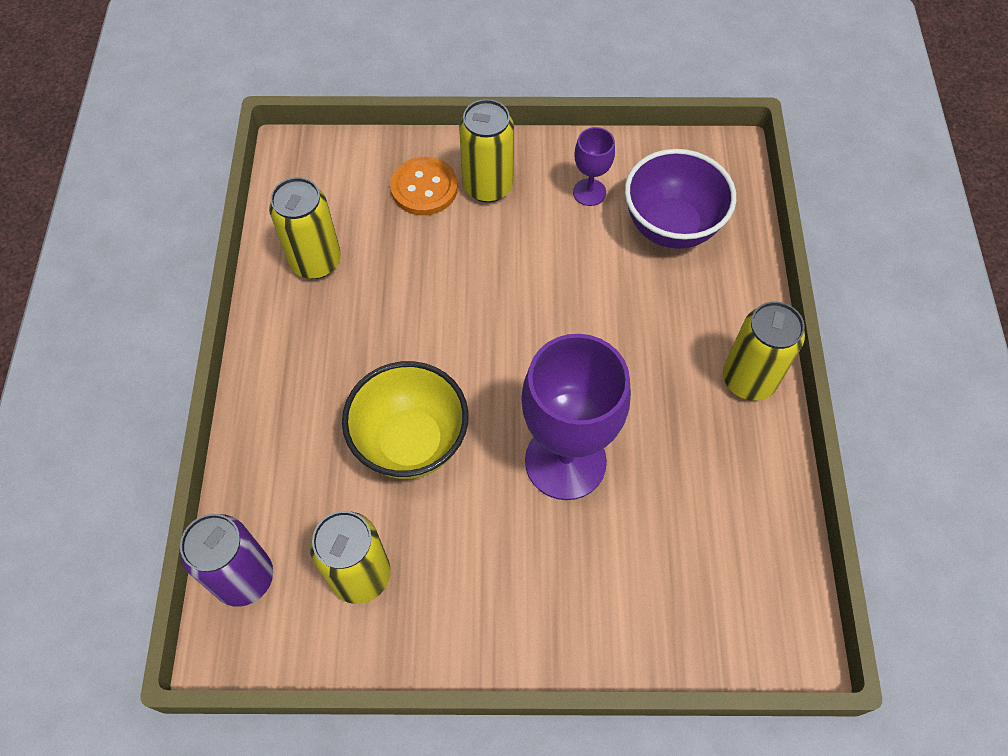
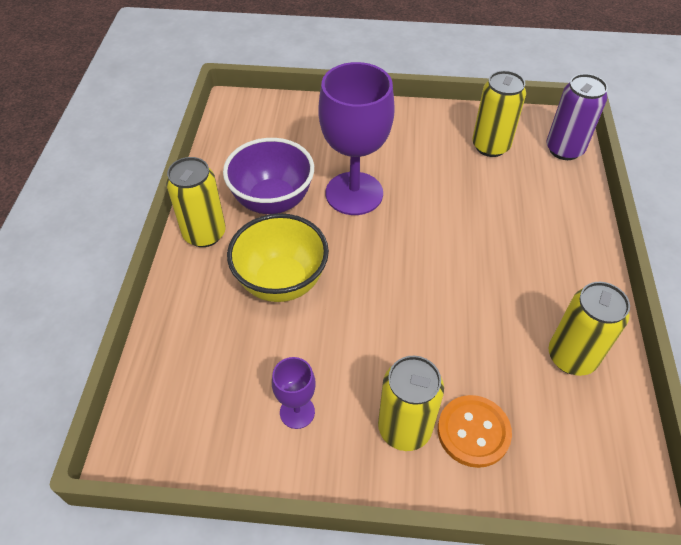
camera: 175 degrees left, 10 degrees down
(411, 442) = (465, 211): yellow bowl -> yellow bowl (281, 282)
(671, 226) = (224, 366): purple bowl -> purple bowl (272, 201)

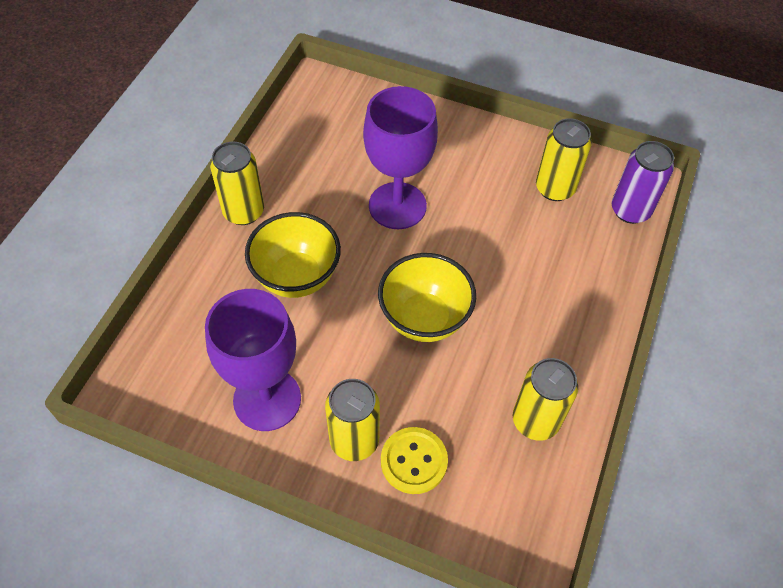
camera: 15 degrees right, 5 degrees up
(272, 201) = (317, 194): purple bowl -> none
(297, 412) = (267, 399): purple goblet -> purple goblet, size x2.11
(423, 289) = (424, 318): none -> yellow bowl
(473, 432) = (414, 461): orange button -> yellow button

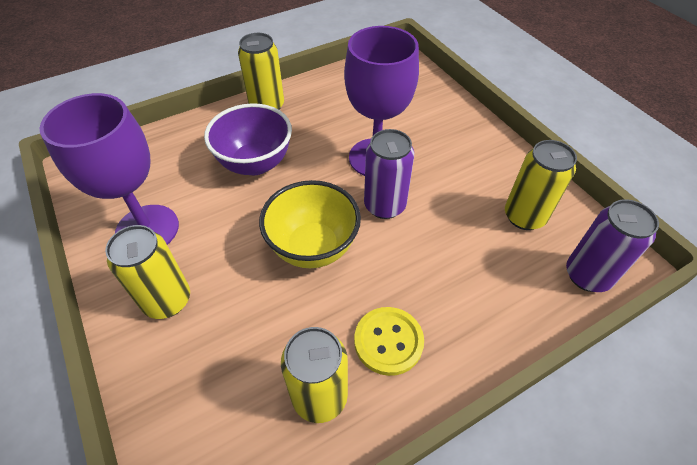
camera: 40 degrees right, 5 degrees down
(296, 277) = (255, 163): yellow bowl -> purple bowl
(414, 461) = (189, 350): yellow button -> yellow button (388, 341)
(445, 246) = (384, 206): none -> purple can

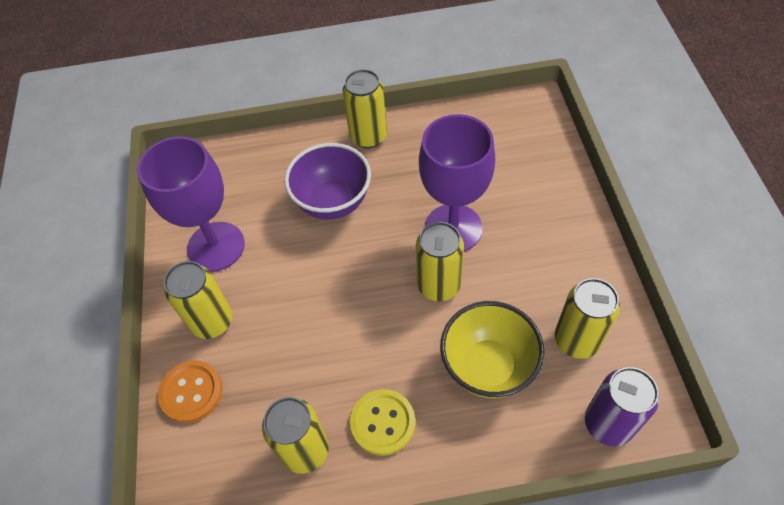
camera: 25 degrees right, 5 degrees up
(167, 379) = (191, 392): none -> orange button
(313, 247) = (353, 309): yellow bowl -> yellow bowl (488, 367)
(384, 206) = (439, 285): purple can -> yellow can

